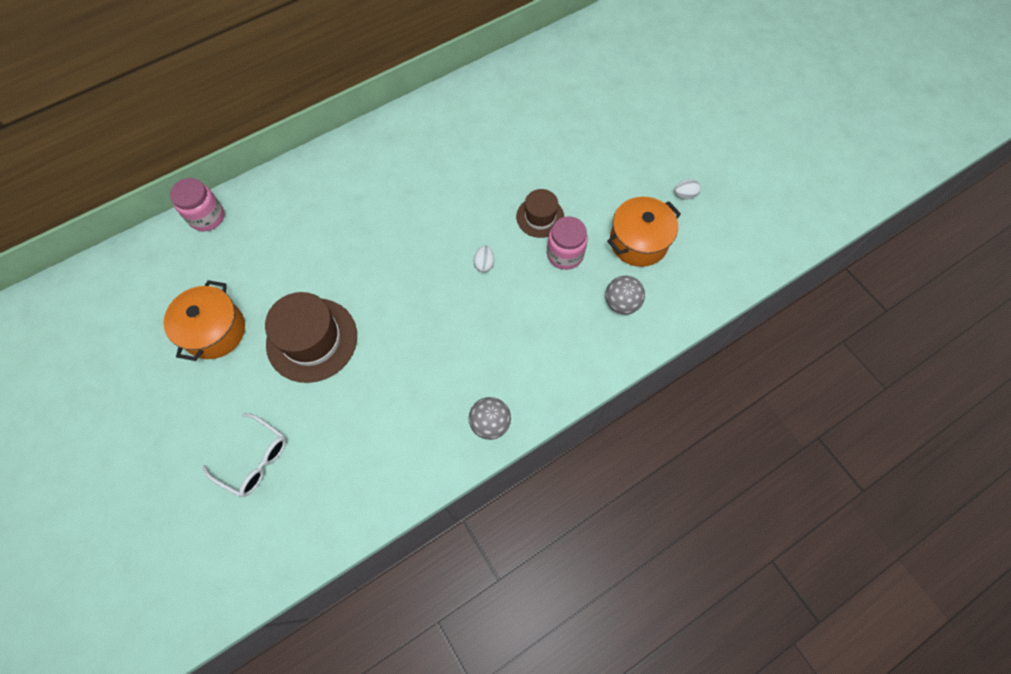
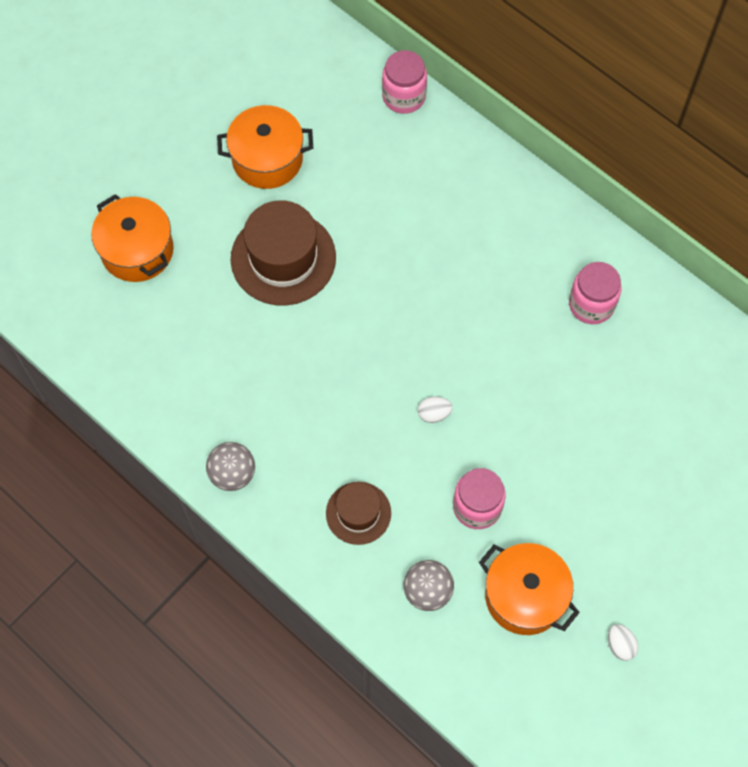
camera: 75 degrees right, 0 degrees up
(254, 459) = (137, 250): white glasses -> orange pot
(433, 144) = (591, 304): none -> pink jar
(540, 217) = (523, 463): brown hat -> brown hat (358, 513)

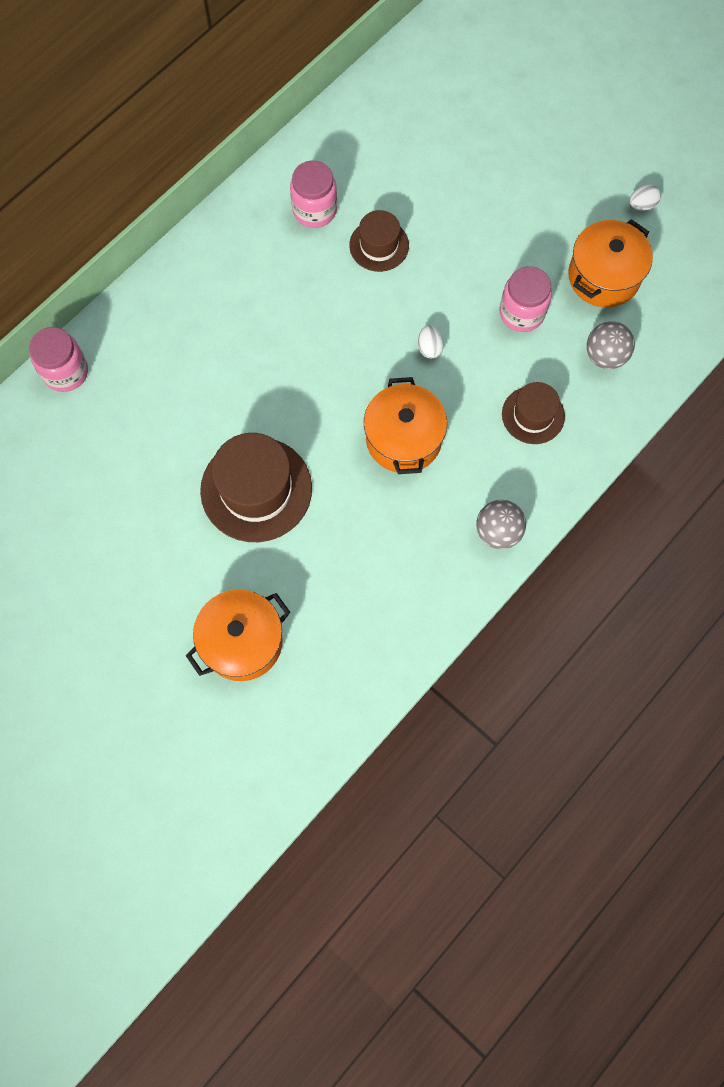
camera: 90 degrees left, 5 degrees up
(267, 159) = (134, 508): orange pot -> orange pot (403, 439)
(552, 366) = (379, 245): none -> brown hat

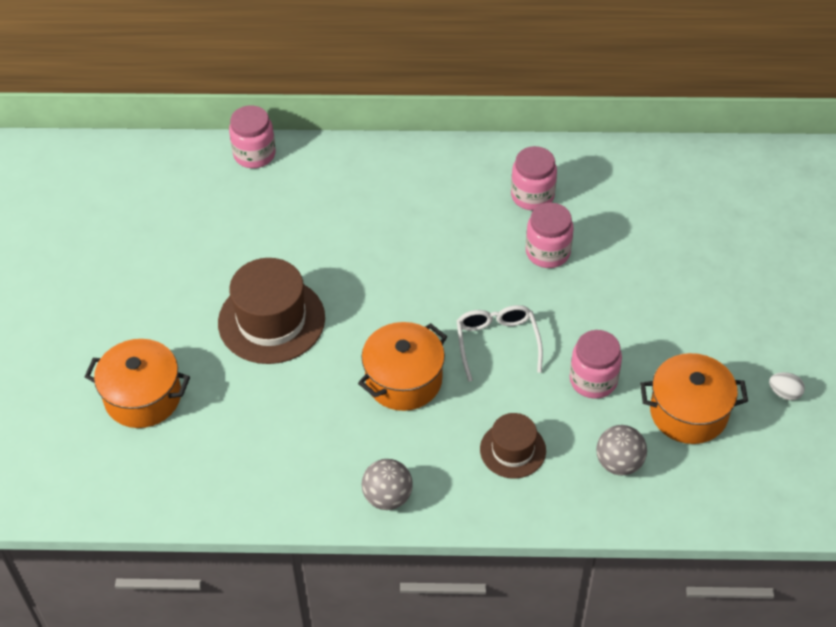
camera: 50 degrees right, 20 degrees down
(379, 245) = (547, 252): brown hat -> pink jar
(429, 348) = (497, 343): white egg -> white glasses

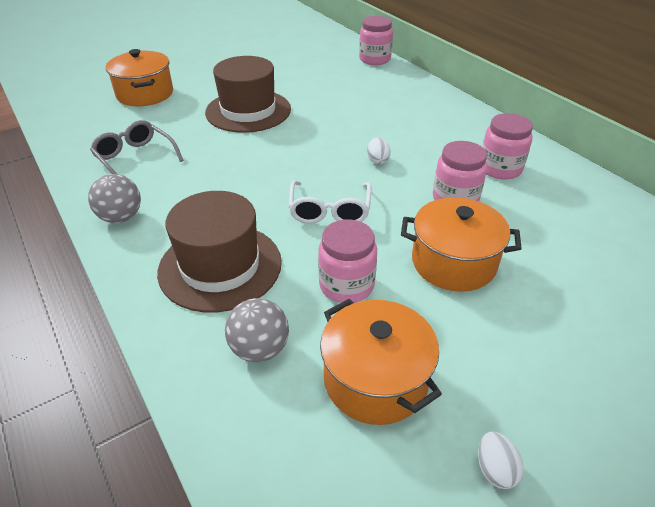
camera: 55 degrees right, 10 degrees down
(288, 453) = (135, 158): none -> grey glasses
(403, 380) = (246, 180): orange pot -> orange pot (453, 262)
(451, 269) = (377, 160): none -> white egg
(497, 343) = (330, 210): white glasses -> white glasses turned 135 degrees clockwise
(512, 450) = (220, 266): brown hat -> brown hat, size x1.73

